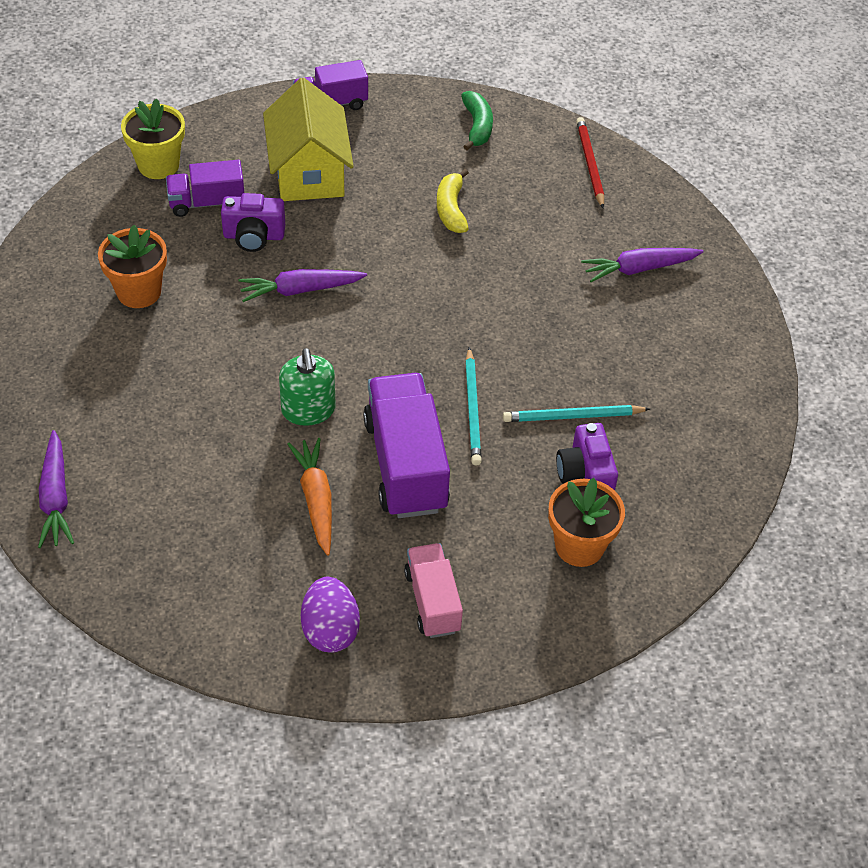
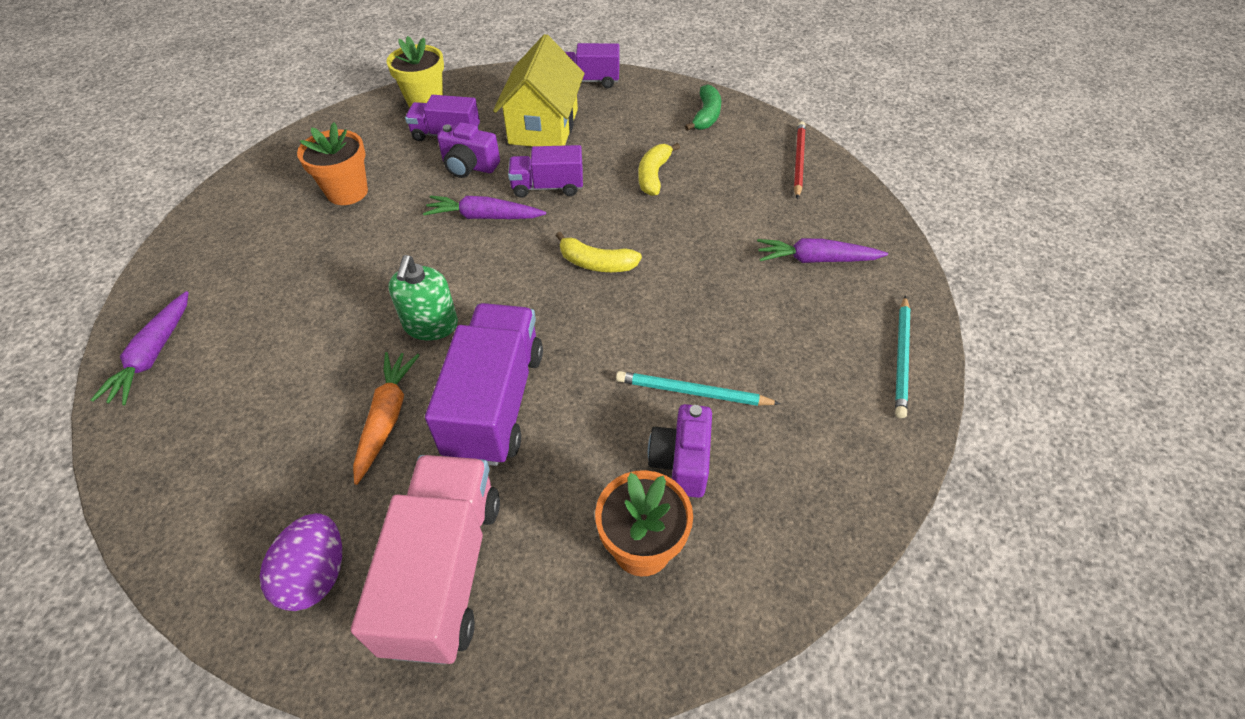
camera: 20 degrees right, 0 degrees up
(348, 244) = (547, 187): none -> purple truck
(432, 601) = (444, 571): pink truck -> pink truck, size x1.69
(436, 316) = (596, 263): none -> yellow banana
(473, 409) = (591, 361): turquoise pencil -> turquoise pencil (901, 358)

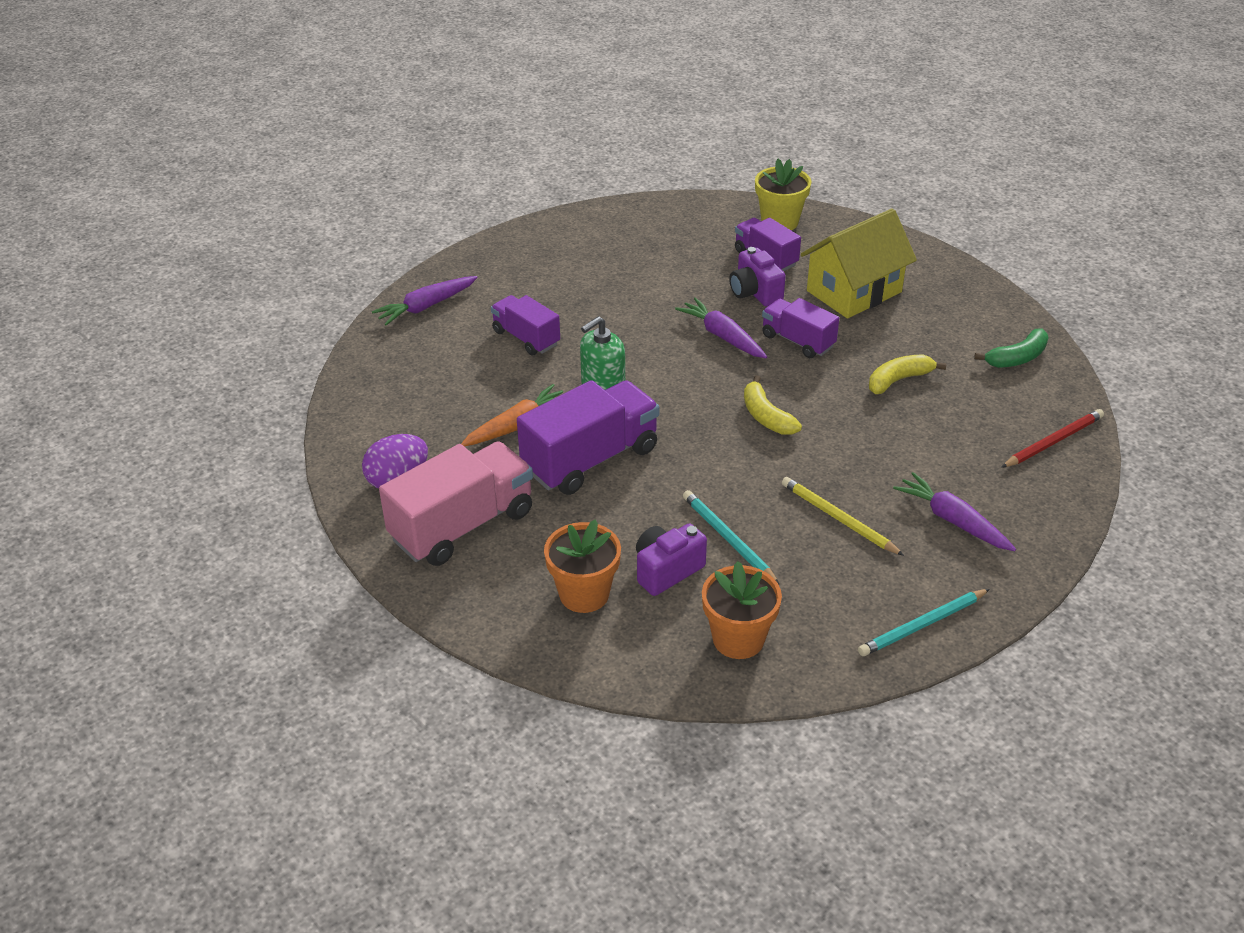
camera: 45 degrees right, 10 degrees down
(347, 192) = (644, 264): orange flower pot -> orange flower pot (738, 639)
(589, 81) = (944, 273): purple truck -> purple truck (526, 338)
(746, 313) = (838, 519): none -> yellow pencil

